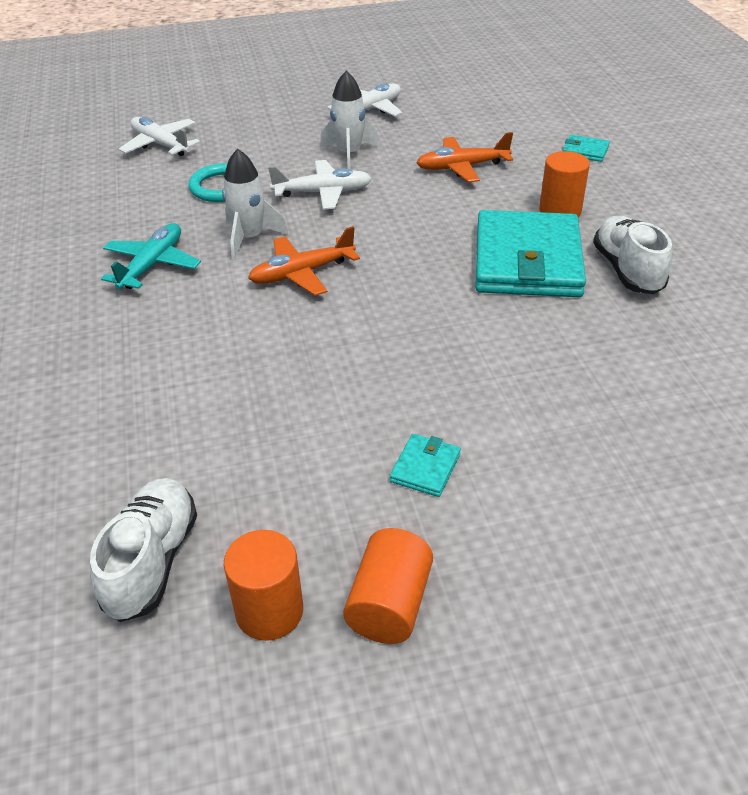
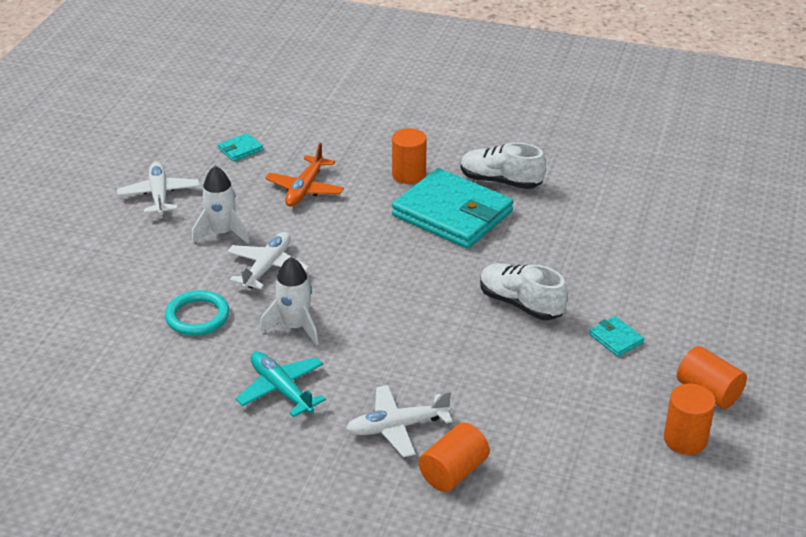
camera: 60 degrees left, 5 degrees down
(91, 418) = (453, 472): none -> orange cylinder
(152, 561) = (615, 477): white shoe -> white shoe (520, 304)
(160, 144) = (76, 329): white plane -> white plane (397, 427)
(302, 273) = (370, 317): orange plane -> none
(585, 151) = (344, 129): turquoise wallet -> turquoise wallet (240, 149)

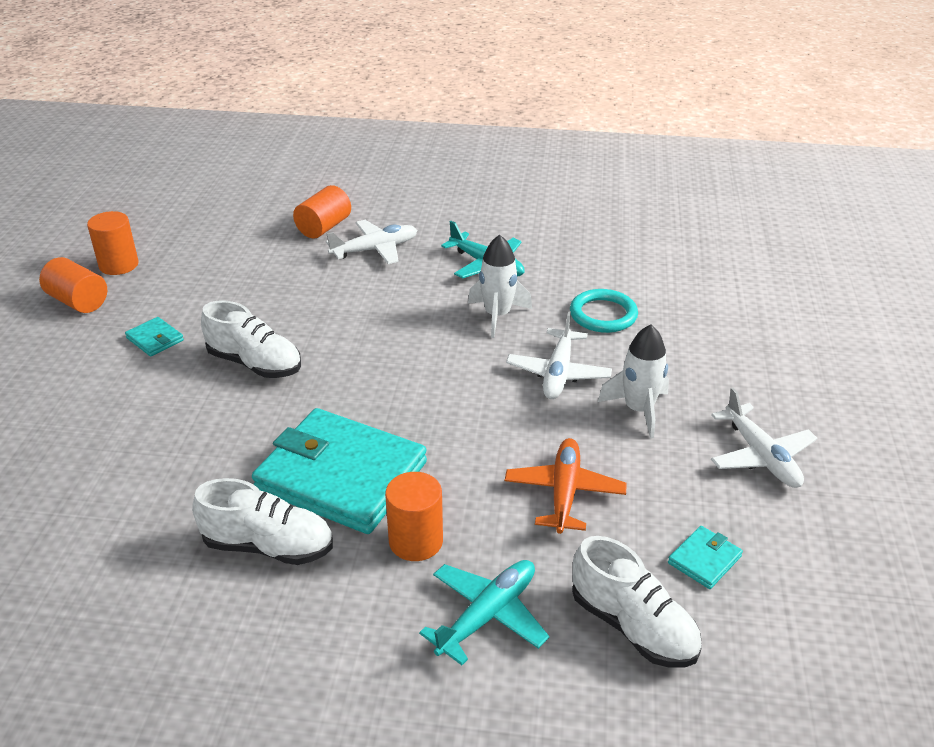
camera: 170 degrees right, 0 degrees up
(299, 128) = (633, 626): none -> white shoe
(376, 140) = (487, 615): none -> turquoise plane

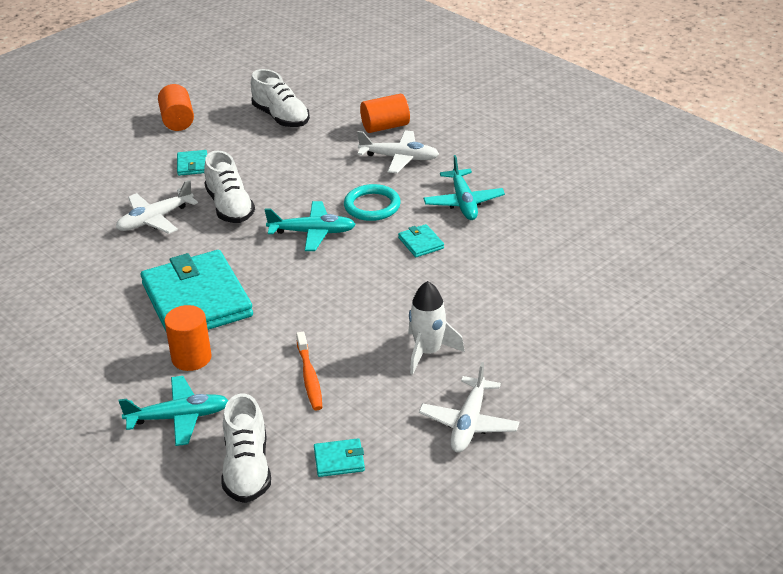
camera: 40 degrees right, 0 degrees up
(119, 265) = (226, 104): orange cylinder -> none
(268, 546) = (115, 319): white shoe -> white shoe (281, 117)
(379, 351) = (312, 232): none -> turquoise plane
(497, 316) = (421, 243): white rocket -> turquoise wallet
(558, 373) = (408, 302): white plane -> white plane (155, 219)
(564, 492) = (309, 377): orange plane -> orange toothbrush
(603, 315) = (497, 276): turquoise ring -> turquoise ring (372, 206)

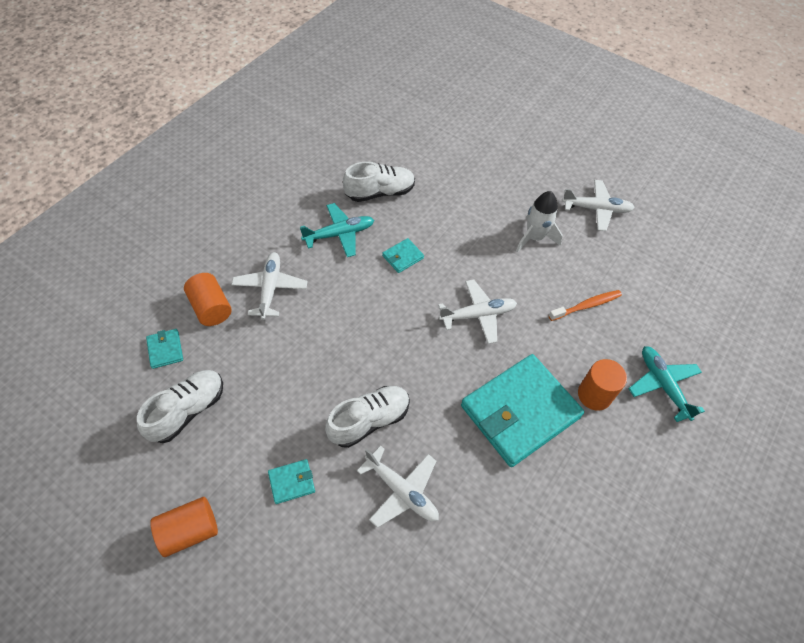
camera: 105 degrees left, 20 degrees up
(247, 469) = (691, 326): white shoe -> white shoe (380, 192)
(312, 232) = (401, 338): turquoise plane -> none
(324, 288) = (478, 315): none -> white plane
(339, 460) = (659, 273): turquoise wallet -> turquoise wallet (165, 349)
(372, 206) = (353, 299): turquoise ring -> none

